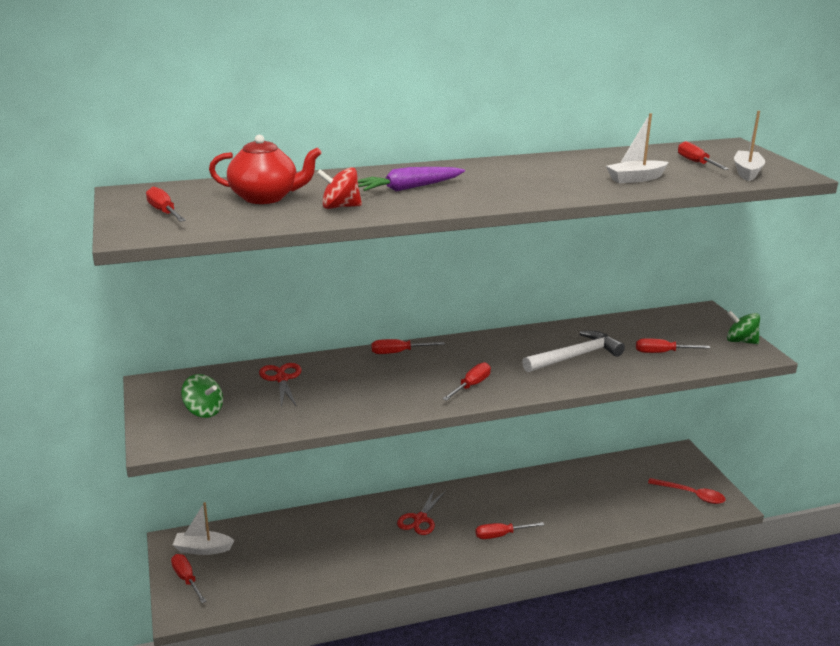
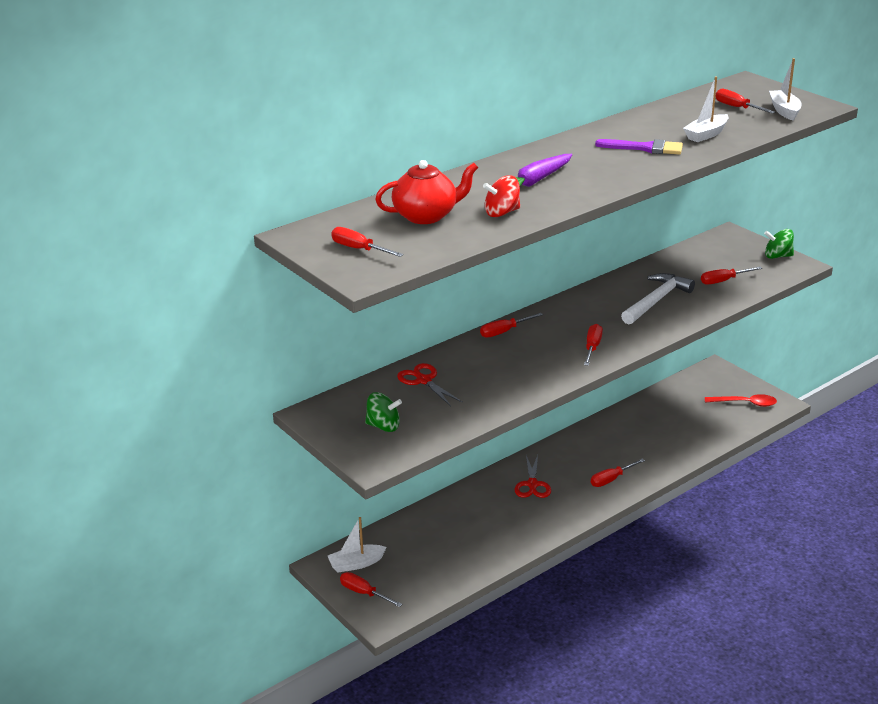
camera: 20 degrees left, 5 degrees up
(556, 180) = (645, 148): none -> purple brush

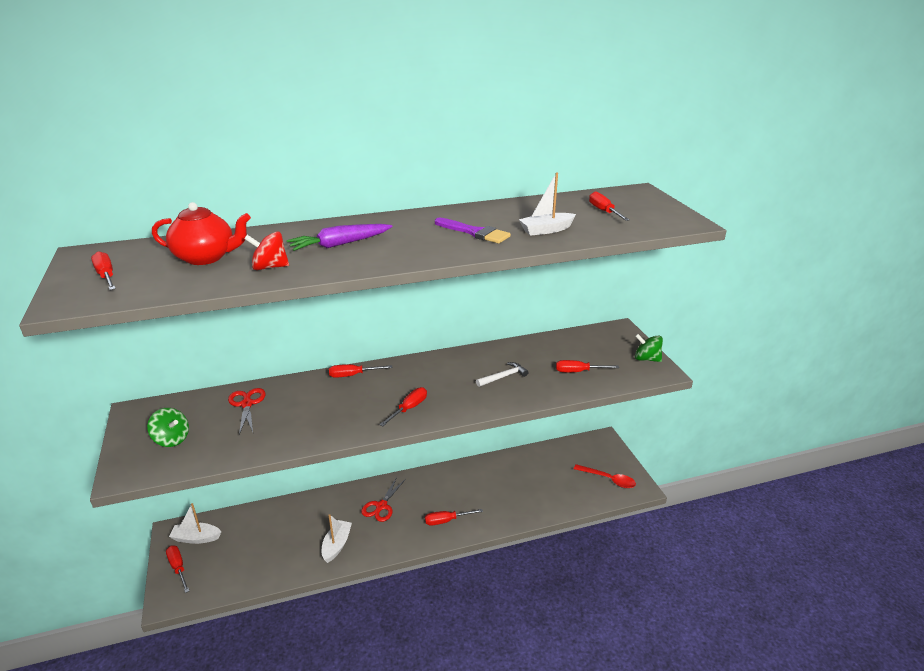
camera: 20 degrees right, 0 degrees up
(656, 300) = (503, 377): white hammer -> white hammer, size x0.59
(784, 111) = (647, 221): white boat -> white boat (337, 545)

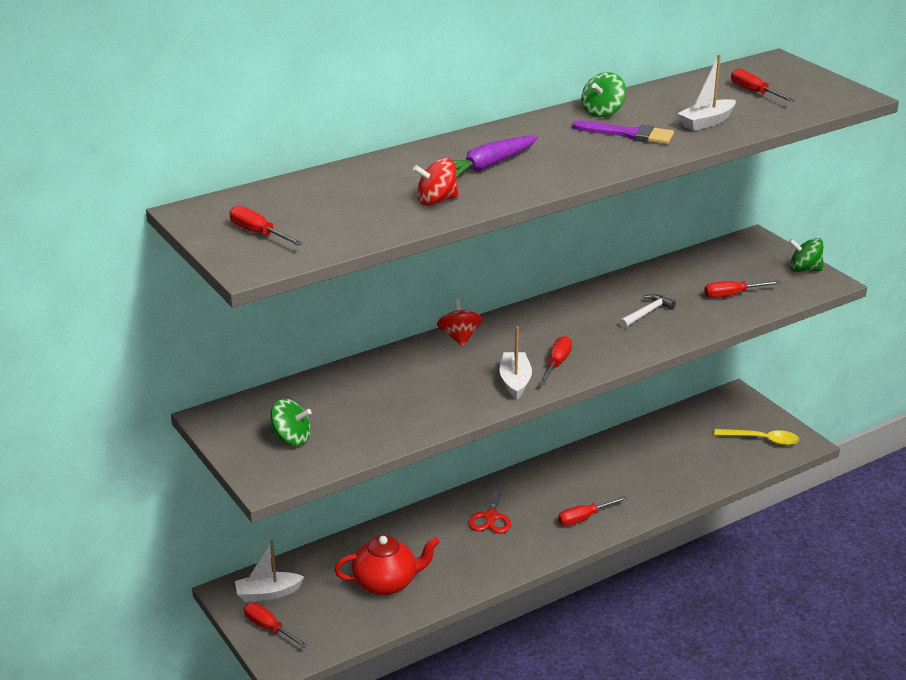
camera: 15 degrees left, 0 degrees up
(206, 257) = (348, 199): red teapot -> red teapot (386, 583)
(247, 404) = (352, 388): red scissors -> none
(337, 545) = (460, 568): white boat -> white boat (515, 381)
(353, 375) = (459, 337): red screwdriver -> red spinning top
(469, 214) = (602, 112): none -> green spinning top
(608, 479) = (762, 440): red spoon -> yellow spoon

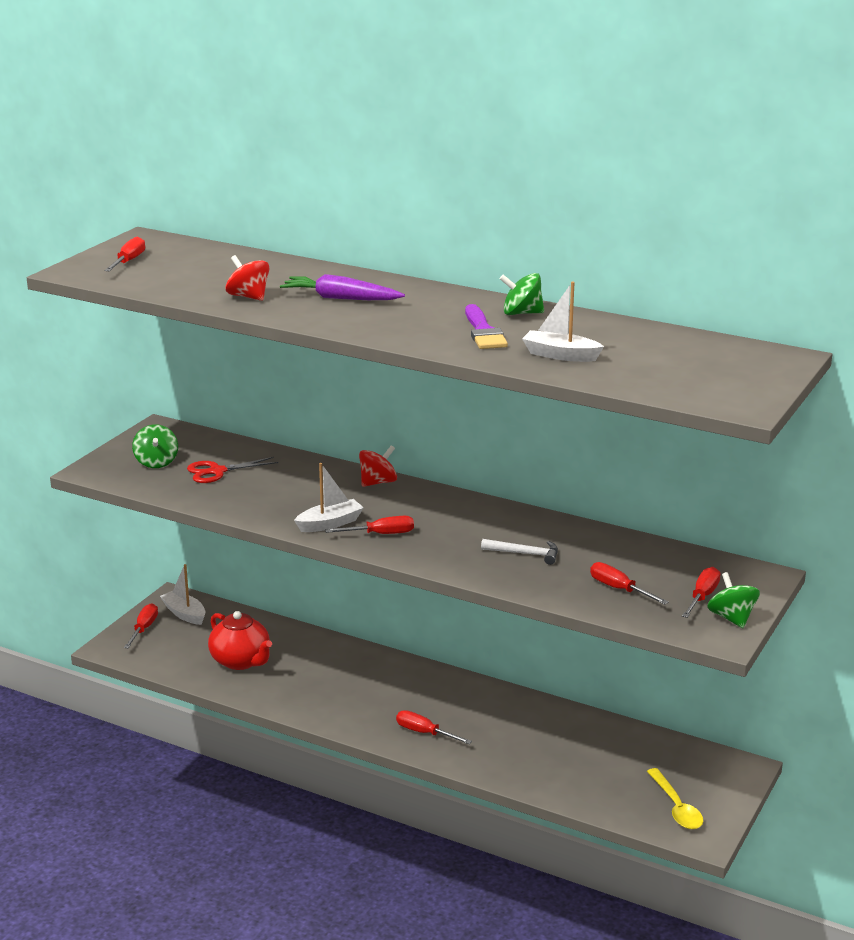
camera: 60 degrees right, 5 degrees down
(491, 517) = (378, 683): red scissors -> red scissors (217, 471)
(754, 92) = (676, 361): red screwdriver -> red screwdriver (702, 596)

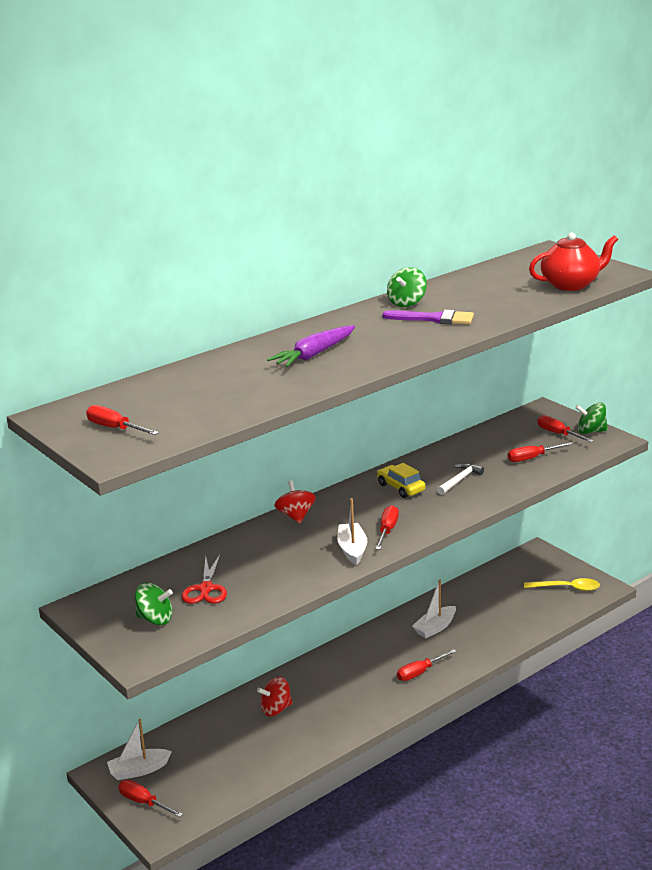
camera: 65 degrees left, 0 degrees up
(241, 661) = (248, 749): red teapot -> red teapot (570, 284)
(248, 297) = (273, 387): red spinning top -> red spinning top (276, 709)
(480, 524) = (401, 487): none -> yellow car
(560, 355) = (500, 304): white boat -> white boat (435, 628)

